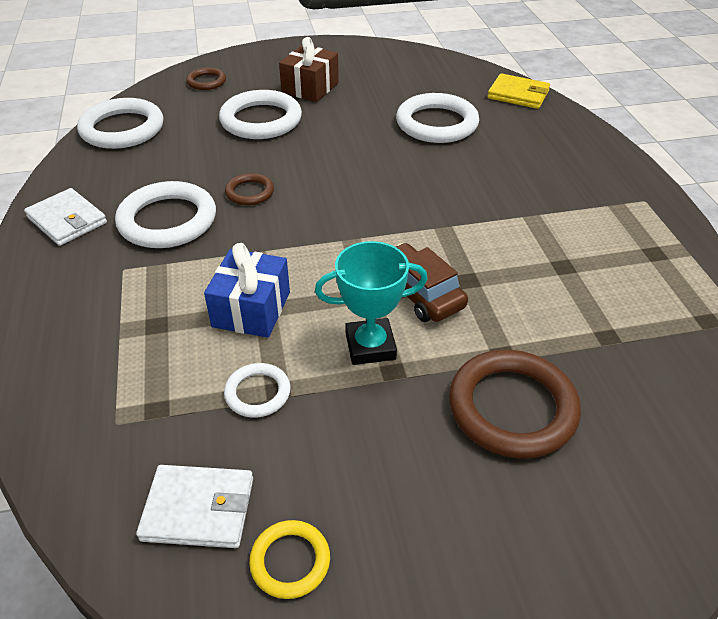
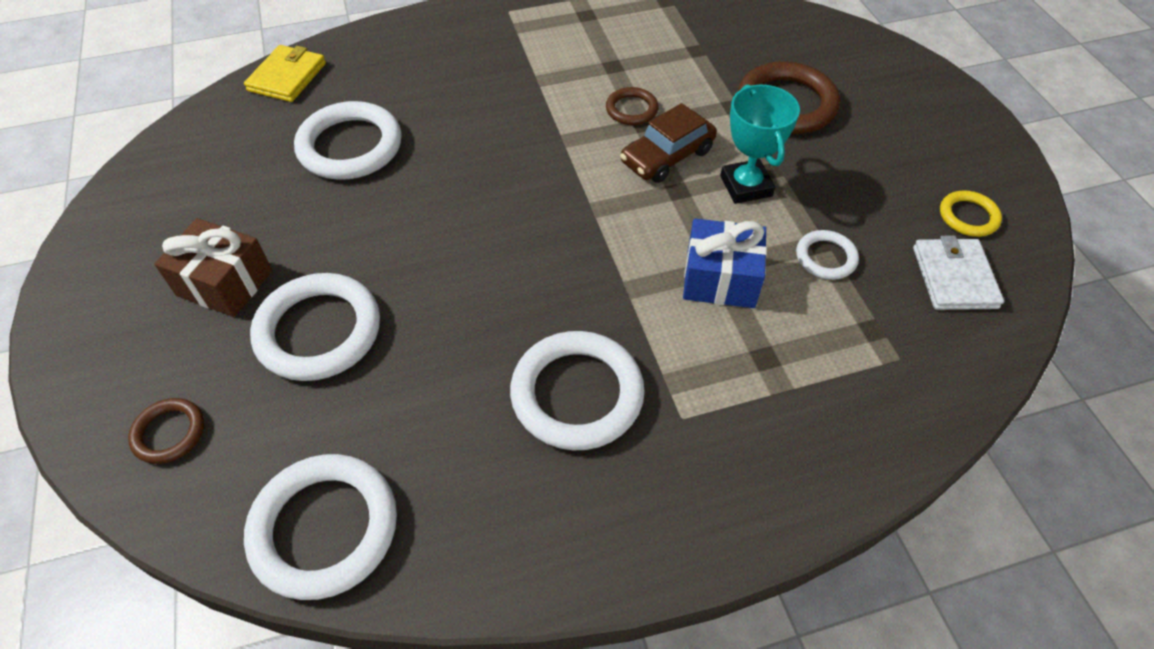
camera: 95 degrees left, 10 degrees up
(67, 220) = (590, 524): white wallet -> none
(250, 192) = (508, 315): brown ring -> brown ring (631, 109)

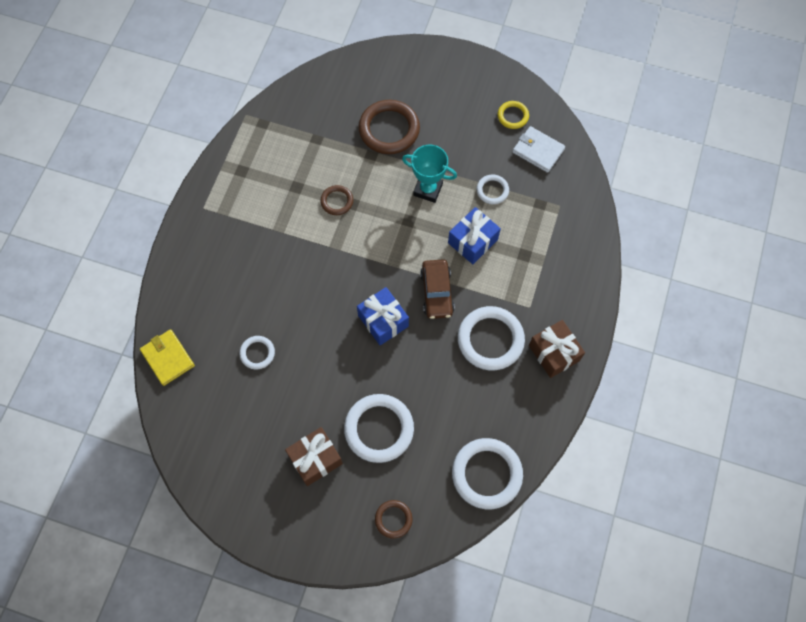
camera: 55 degrees left, 15 degrees up
(350, 146) = (257, 353): white ring -> white ring, size x0.52
(498, 244) = (383, 321): none -> blue gift
(630, 506) = (554, 353): none -> brown gift
(667, 156) = (382, 209): brown car -> brown car (437, 292)

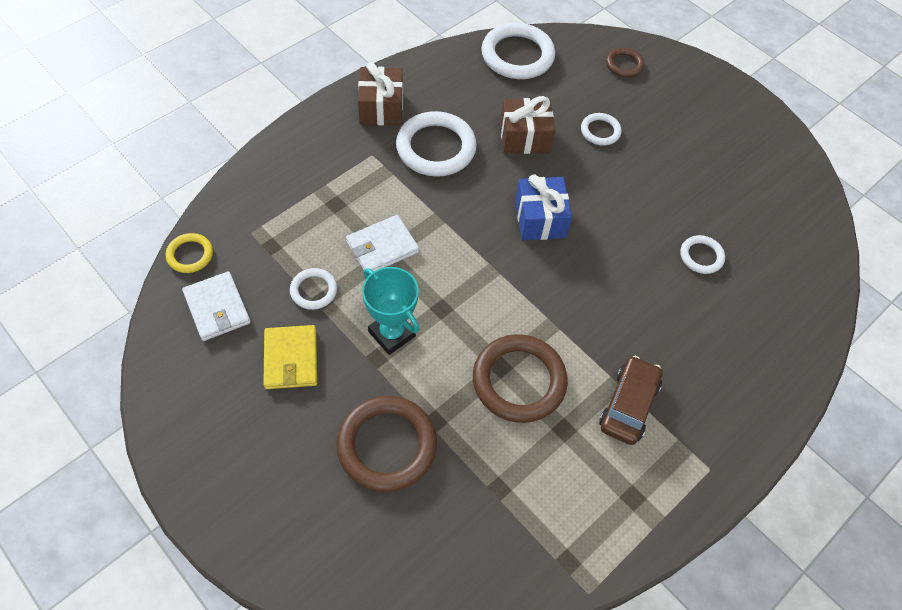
camera: 155 degrees left, 10 degrees down
(168, 358) = (812, 302): yellow wallet -> yellow wallet (291, 359)
(315, 459) = (677, 137): brown gift -> brown gift (524, 137)
(337, 201) = (519, 381): brown ring -> brown ring, size x1.92
(379, 429) = (600, 131): white ring -> white ring, size x0.52
(437, 292) = (461, 216): brown car -> brown car (628, 405)
(472, 241) = (382, 247): blue gift -> white wallet
(513, 116) = (207, 371): yellow ring -> yellow ring (190, 255)

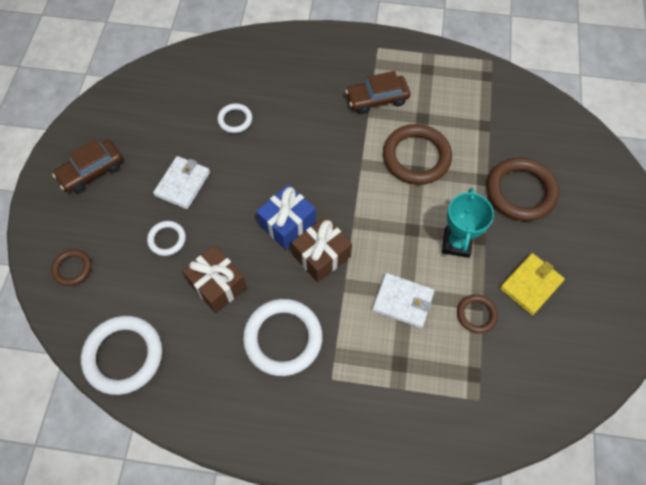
camera: 125 degrees left, 5 degrees up
(190, 255) = (536, 424): yellow ring -> none
(217, 308) = (549, 362): white wallet -> white wallet (182, 184)
(313, 290) = (476, 314): white ring -> brown ring
(381, 108) = (277, 415): brown gift -> brown gift (321, 256)
(720, 121) = (91, 171): none -> brown car

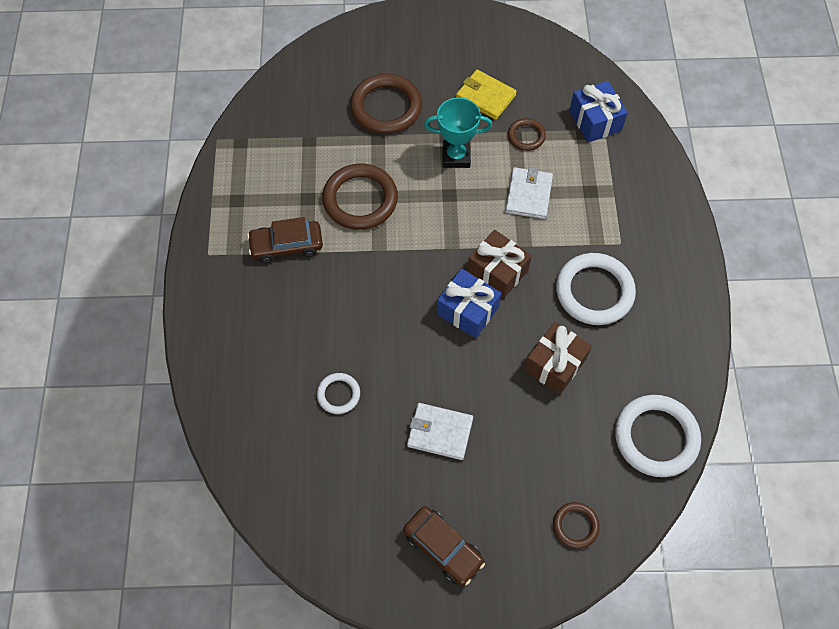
camera: 100 degrees left, 0 degrees up
(167, 239) = (515, 430): white ring -> none
(377, 99) = (287, 246): brown car -> brown car turned 105 degrees clockwise
(492, 392) = (595, 121): none -> blue gift

